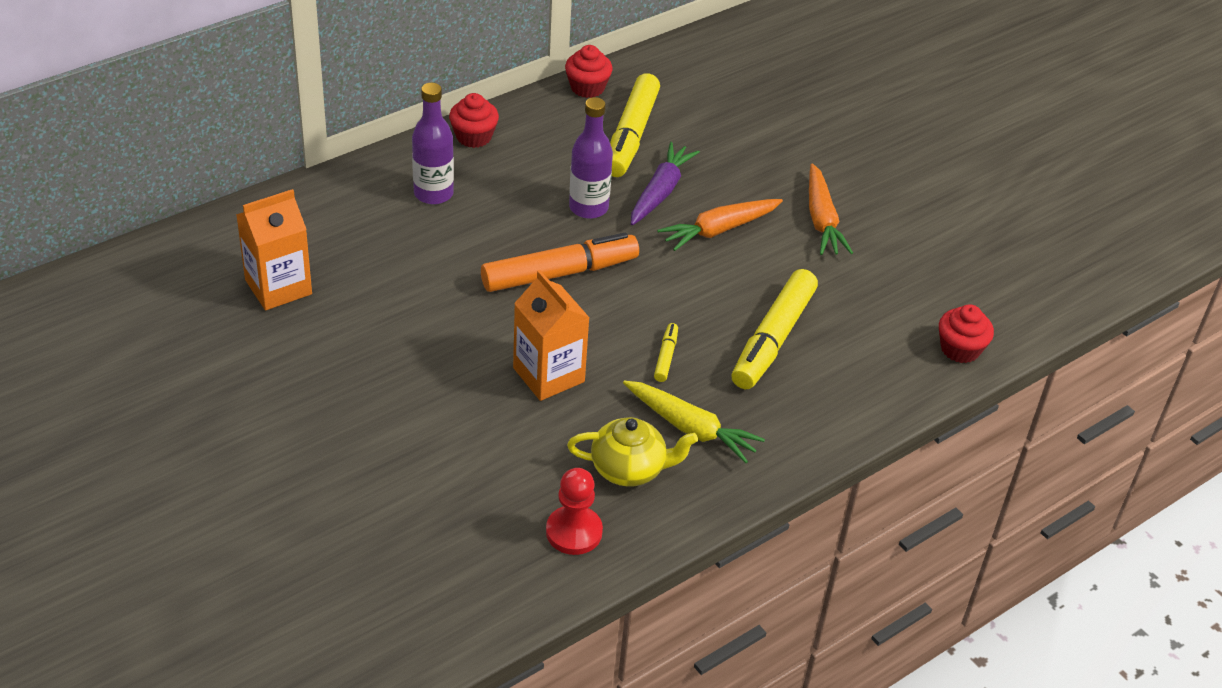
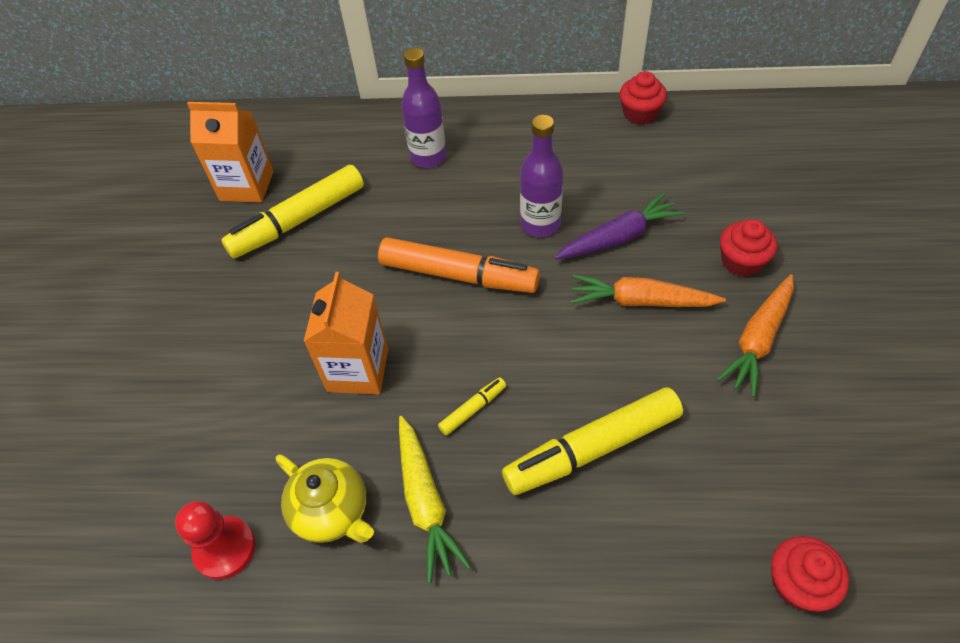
camera: 45 degrees right, 10 degrees up
(474, 137) = (505, 121): red cupcake -> red cupcake (741, 261)
(631, 135) = (639, 172): yellow marker -> yellow marker (298, 221)

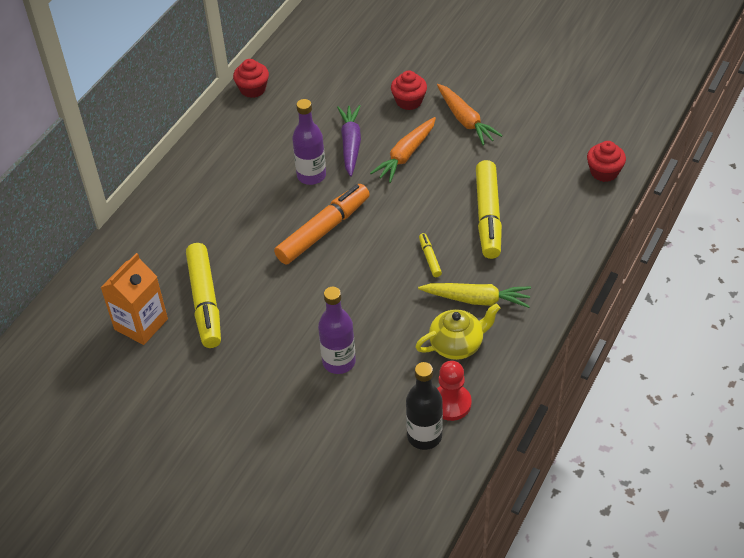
camera: 65 degrees left, 5 degrees down
(159, 538) = (424, 436): none -> black bottle
(358, 370) = (364, 304): orange carton -> none
(428, 157) = (201, 210): purple bottle -> purple bottle (339, 362)

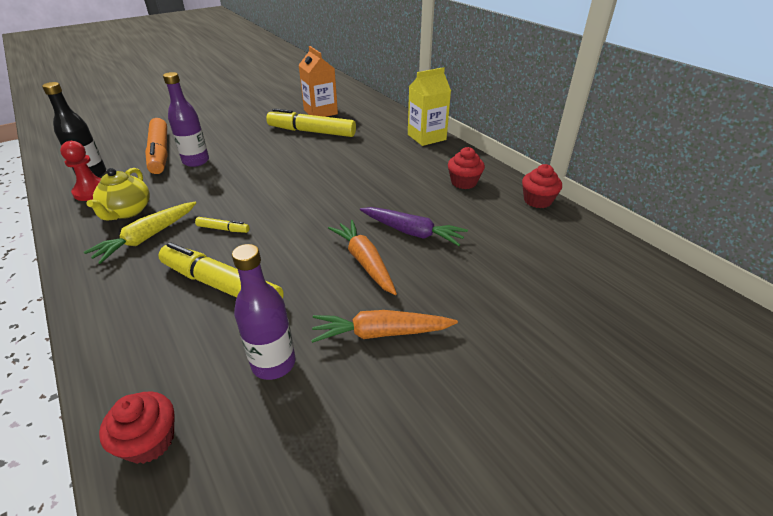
camera: 115 degrees right, 10 degrees down
(163, 197) = (426, 137): none -> yellow carton
(311, 176) = (389, 199): purple bottle -> purple bottle (273, 363)
(323, 230) = (320, 188): orange marker -> orange marker (160, 153)
(409, 101) = (452, 296): red cupcake -> red cupcake (464, 182)

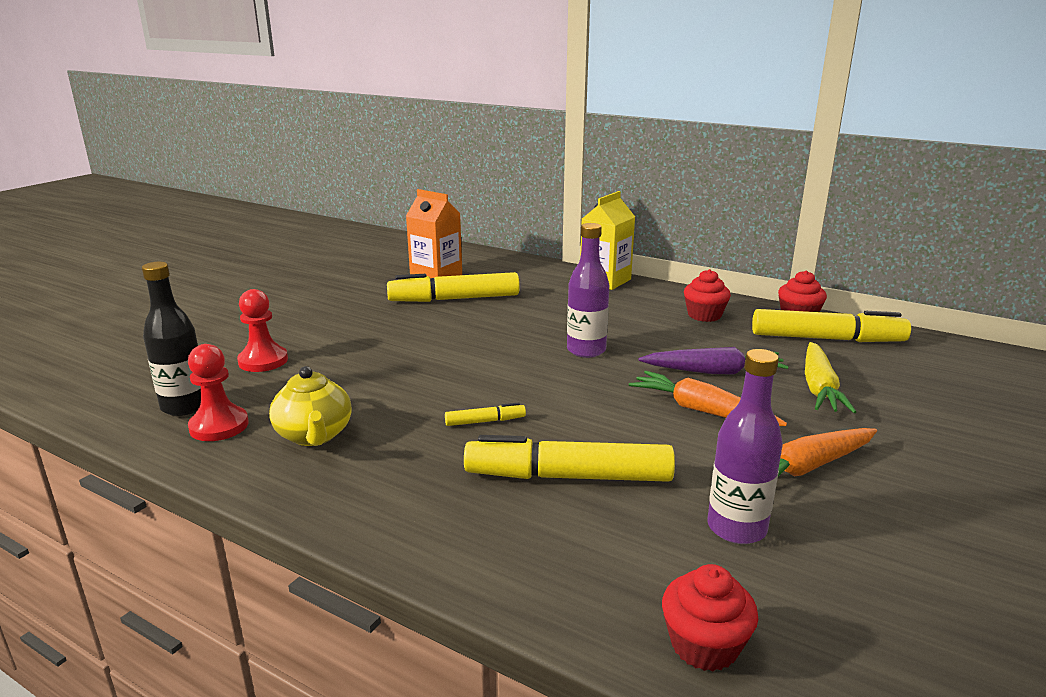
camera: 25 degrees left, 15 degrees down
(147, 237) = (391, 455): yellow carrot -> yellow carrot (819, 388)
(160, 153) = (263, 361): orange marker -> red pawn
(196, 161) = (335, 359): purple bottle -> purple bottle (586, 350)
(536, 226) = (826, 339): none -> yellow marker

